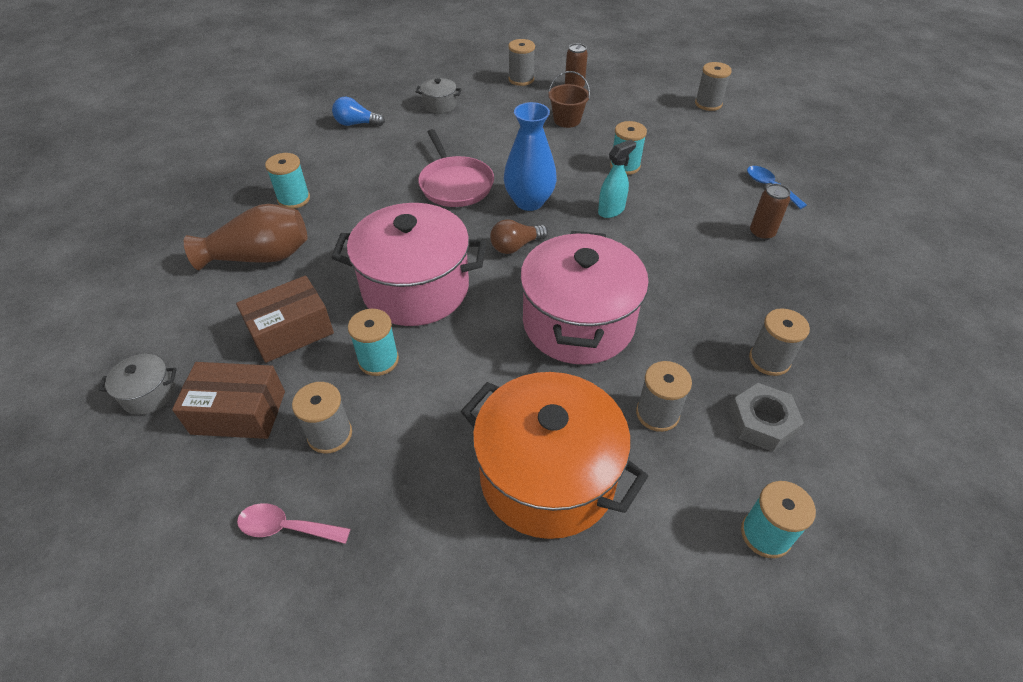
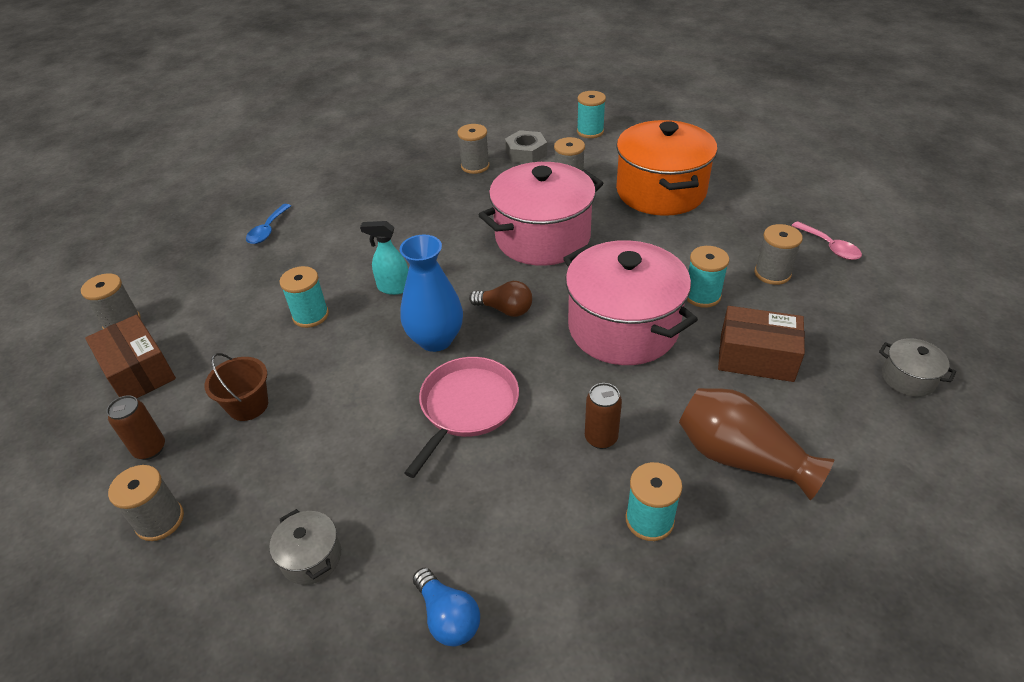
camera: 130 degrees left, 5 degrees down
(238, 412) = (833, 322): brown box -> brown box (139, 371)
(761, 233) = (343, 211): brown can -> brown can (601, 438)

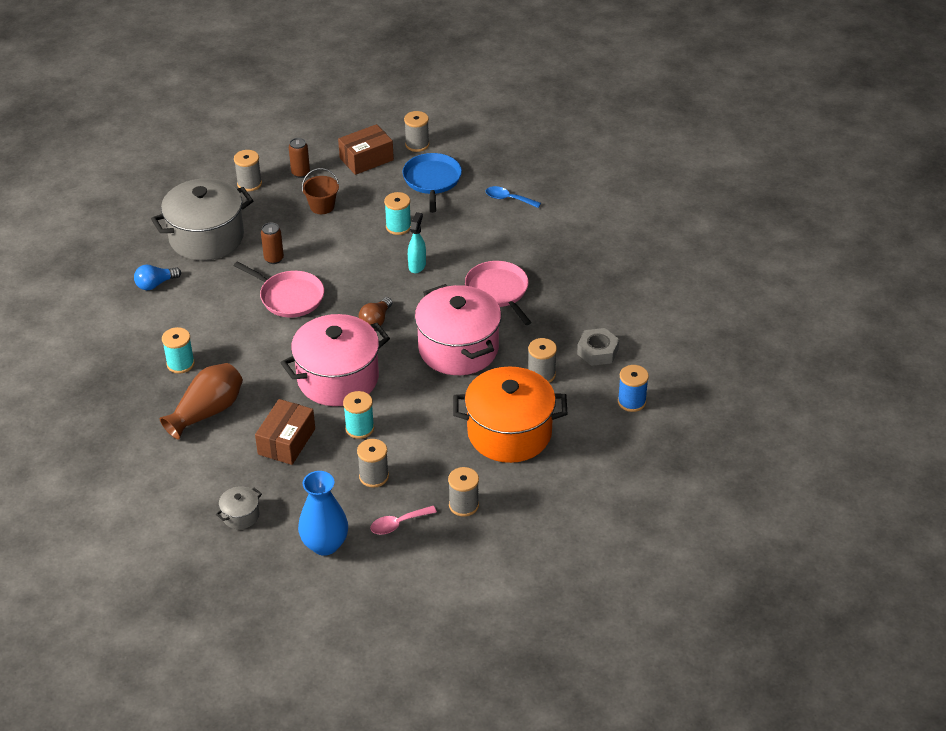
camera: 95 degrees right, 0 degrees up
(213, 297) = (432, 180): none -> blue pan
(311, 557) = (206, 237): grey pot -> grey pot, size x2.36
(435, 339) = (355, 285): blue vase -> blue vase (325, 544)
(439, 220) = (498, 291): none -> pink pan
(475, 166) = (580, 316): grey spool -> grey spool (464, 505)
(590, 131) = (631, 402): turquoise spool -> blue spool
(601, 438) = (244, 353): brown can -> brown can (274, 259)

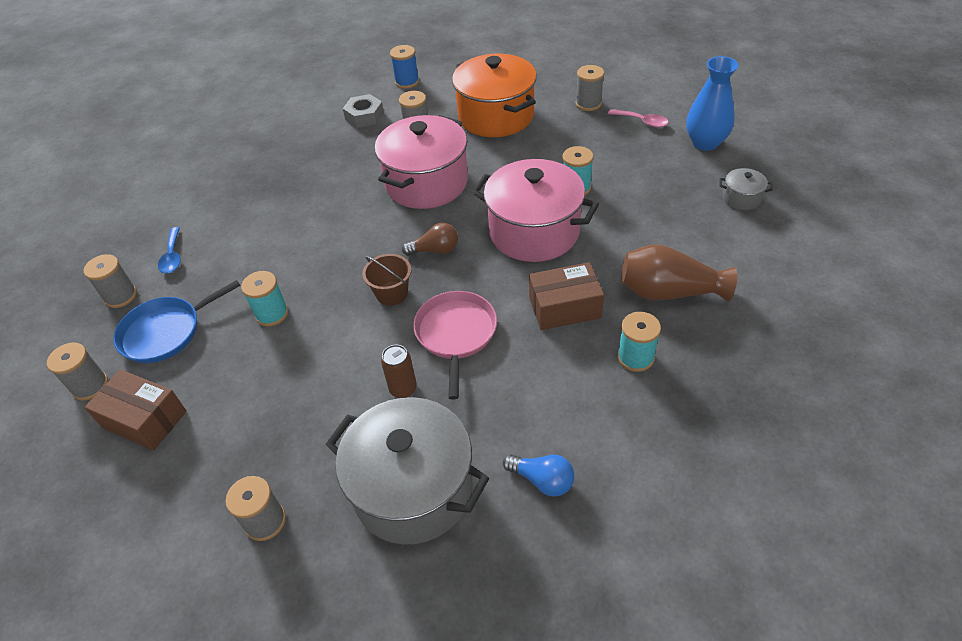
camera: 120 degrees left, 5 degrees up
(286, 441) = (639, 219): brown box -> brown box (564, 307)
(300, 173) = (210, 474): brown can -> none
(322, 206) = (272, 405): brown bucket -> brown bucket (392, 293)
(374, 476) = (615, 154): grey spool -> grey spool (121, 296)
(417, 265) = (329, 265): turquoise spray bottle -> none
(498, 291) = (329, 196): pink pan -> none

